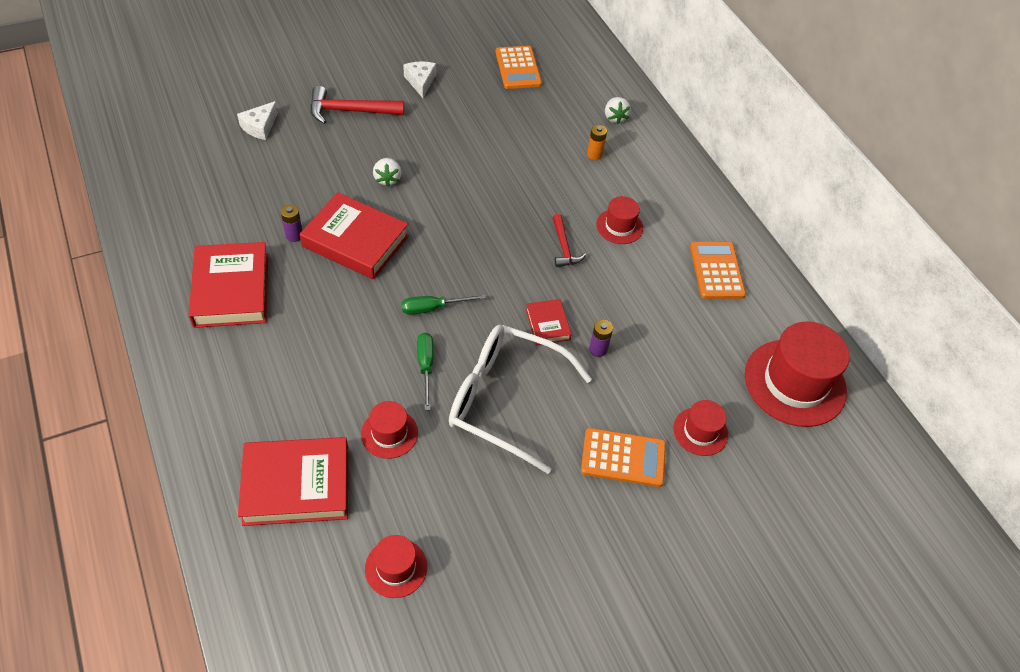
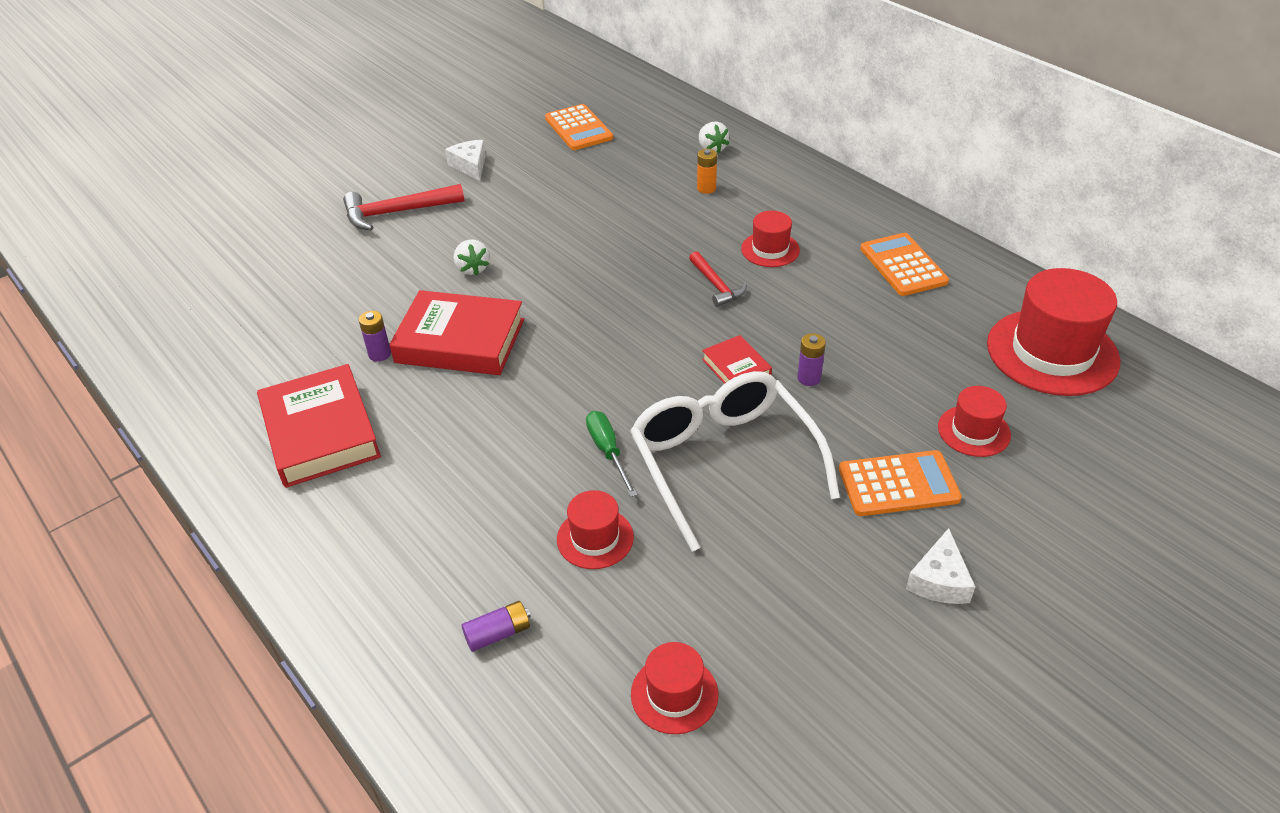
camera: 10 degrees left, 10 degrees down
(260, 127) = (290, 253): white cheese -> white cheese (939, 580)
(296, 485) = (498, 633): red book -> purple battery
(433, 308) = (588, 387): green screwdriver -> none
(505, 400) = (723, 461): white glasses -> white glasses turned 60 degrees clockwise

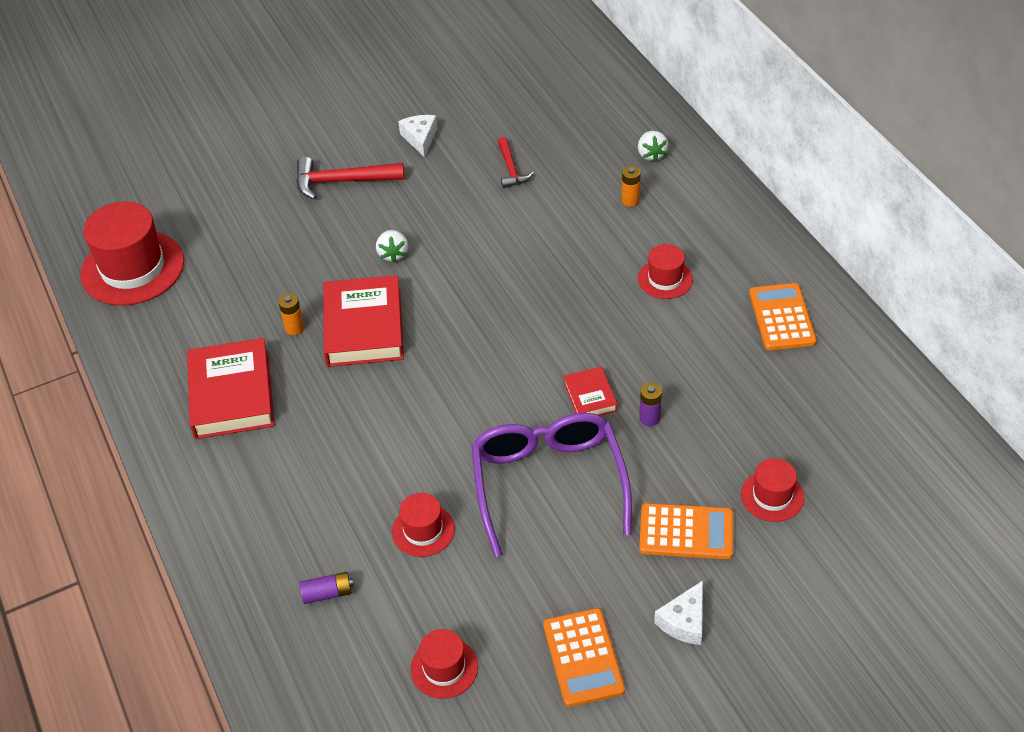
camera: 15 degrees right, 5 degrees up
(379, 354) = (294, 328): purple battery -> orange battery
(460, 341) = (364, 327): red book -> red book turned 60 degrees clockwise
(578, 128) = (532, 109): orange calculator -> orange calculator (583, 657)
(608, 451) = (456, 456): green screwdriver -> none
(716, 285) = (602, 309): red hammer -> red hammer (511, 169)
(723, 461) = (548, 483): white glasses -> purple glasses
(1052, 352) = (879, 433): red hat -> red hat (132, 268)

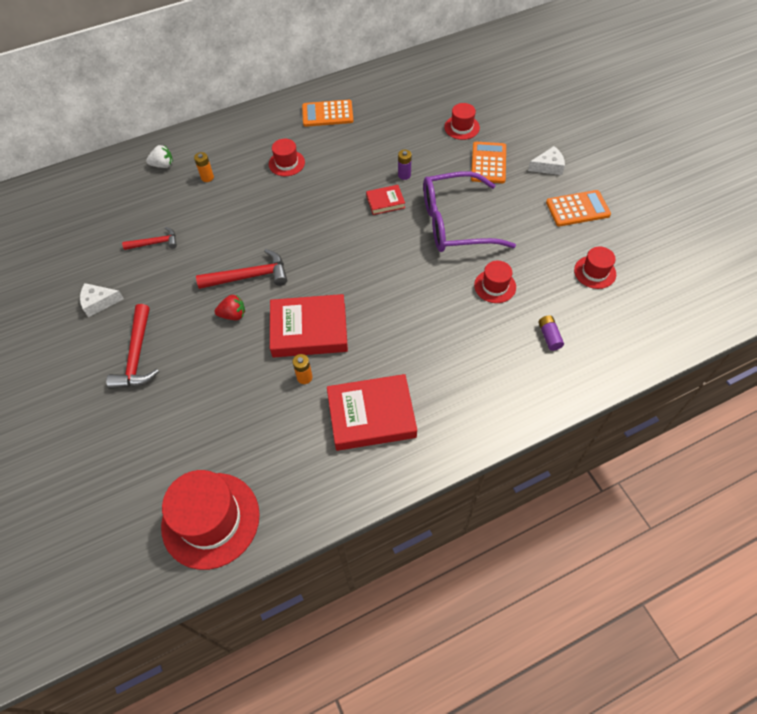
camera: 90 degrees left, 10 degrees up
(393, 254) = (233, 315): white strawberry -> red strawberry
(453, 262) = (249, 276): none -> red hammer
(684, 621) = (548, 166): white cheese -> white cheese turned 45 degrees counterclockwise

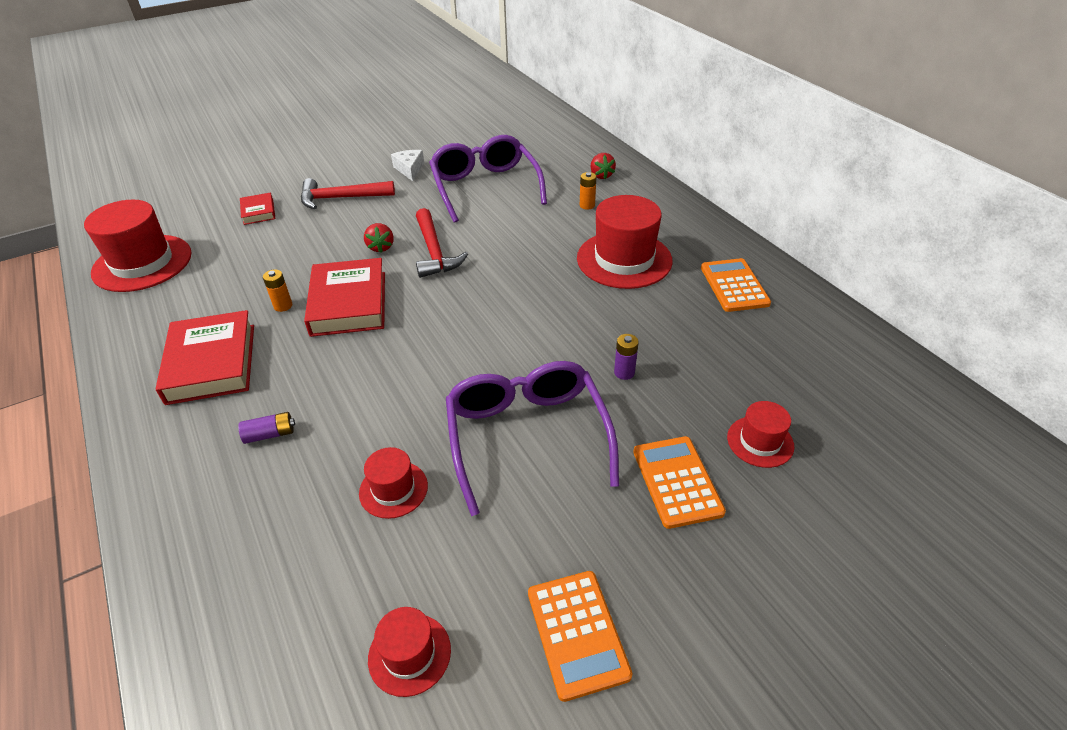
camera: 85 degrees right, 15 degrees down
(155, 243) = (485, 187): red hammer -> purple glasses
(163, 165) = (601, 175): white strawberry -> red strawberry
(286, 163) = (624, 259): red hat -> red hat, size x1.93
(385, 202) = (564, 355): red book -> red book (258, 212)
(488, 163) = (677, 481): orange calculator -> orange calculator turned 105 degrees counterclockwise
(548, 166) = (690, 583): white cheese -> none
(549, 336) = (279, 564): purple battery -> purple battery (270, 434)

